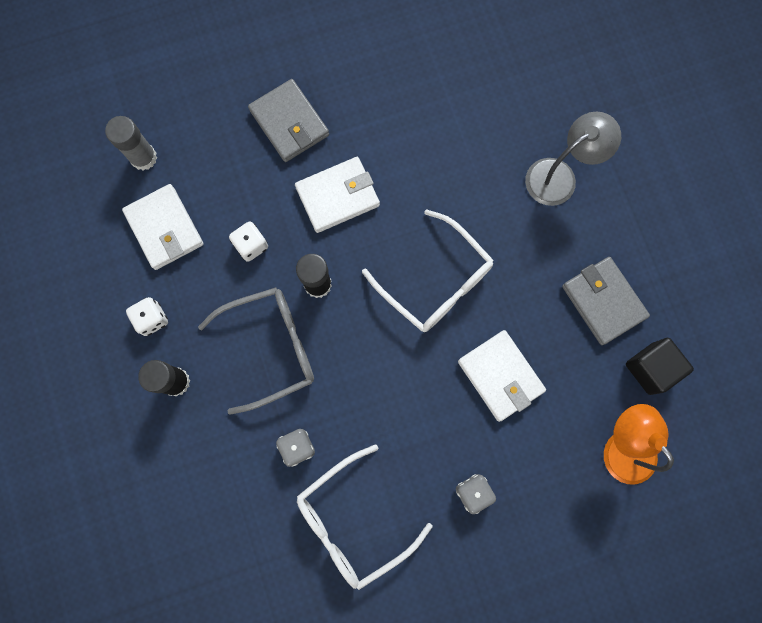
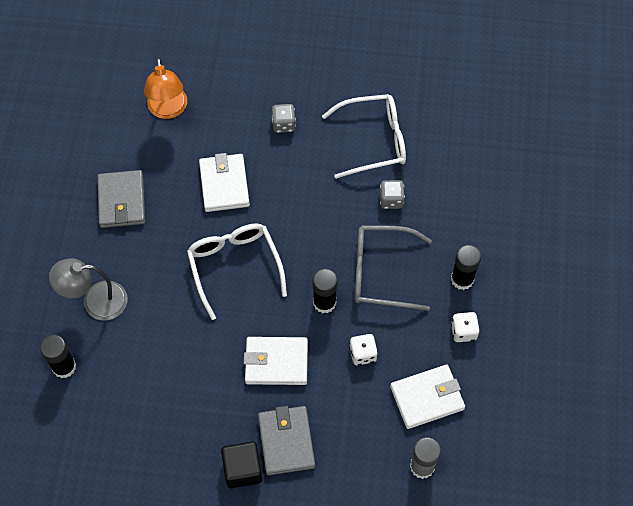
camera: 155 degrees left, 15 degrees down
(164, 228) = (427, 398): white wallet -> white wallet turned 75 degrees clockwise
(549, 97) = (64, 367): none -> black glue stick
(650, 368) = (118, 146): black cube -> black cube (242, 469)

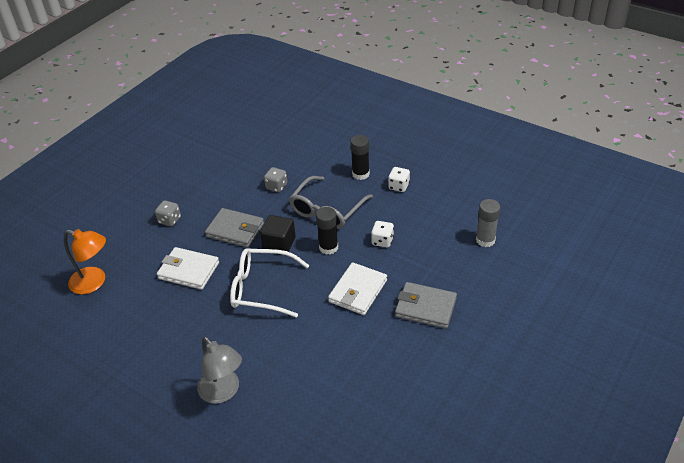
camera: 60 degrees left, 20 degrees down
(64, 367) = (267, 438): black glue stick -> none
(95, 302) = (223, 392): grey lamp -> grey lamp turned 60 degrees counterclockwise
(122, 201) = (147, 341): grey wallet -> grey wallet (235, 230)
(242, 469) = (434, 342): black cube -> black cube (279, 244)
(373, 140) = (224, 179): white glasses -> none
(427, 398) = (436, 220): white wallet -> none

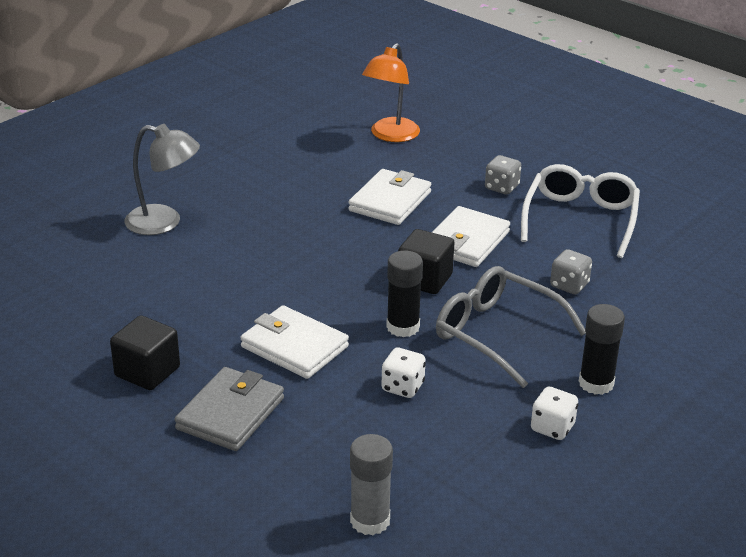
camera: 95 degrees right, 10 degrees down
(223, 392) = (164, 222): grey lamp -> grey lamp turned 135 degrees counterclockwise
(235, 230) = (466, 241): grey wallet -> white wallet
(262, 288) = (333, 259): white glasses -> white glasses (580, 219)
(399, 356) = (147, 372): none -> black cube

